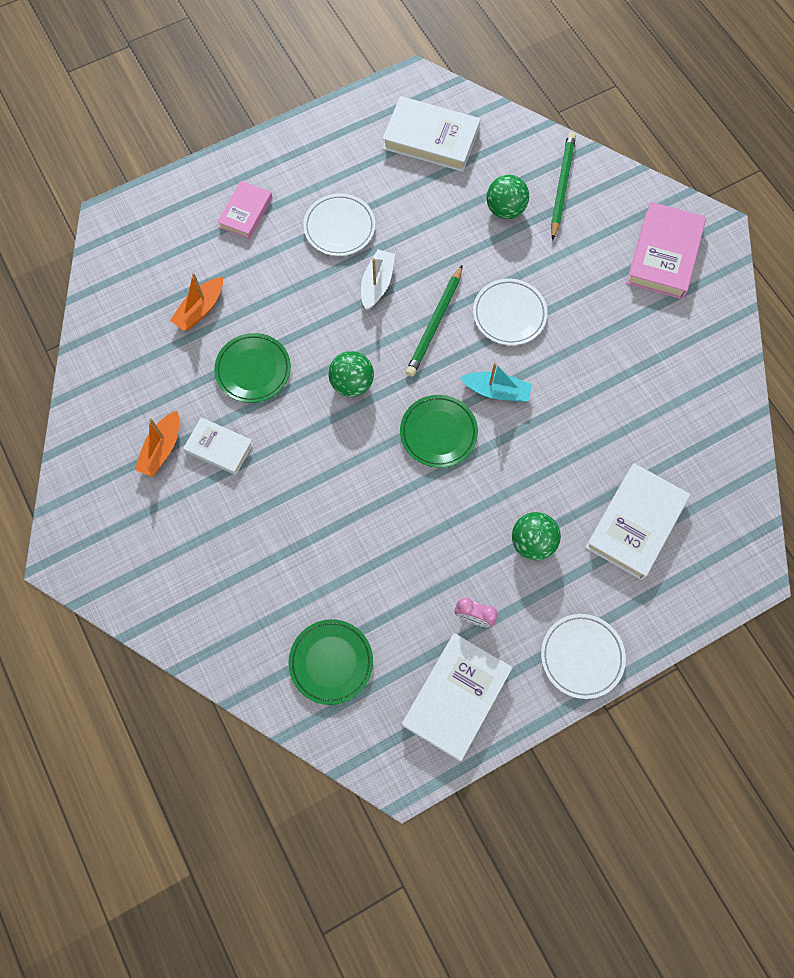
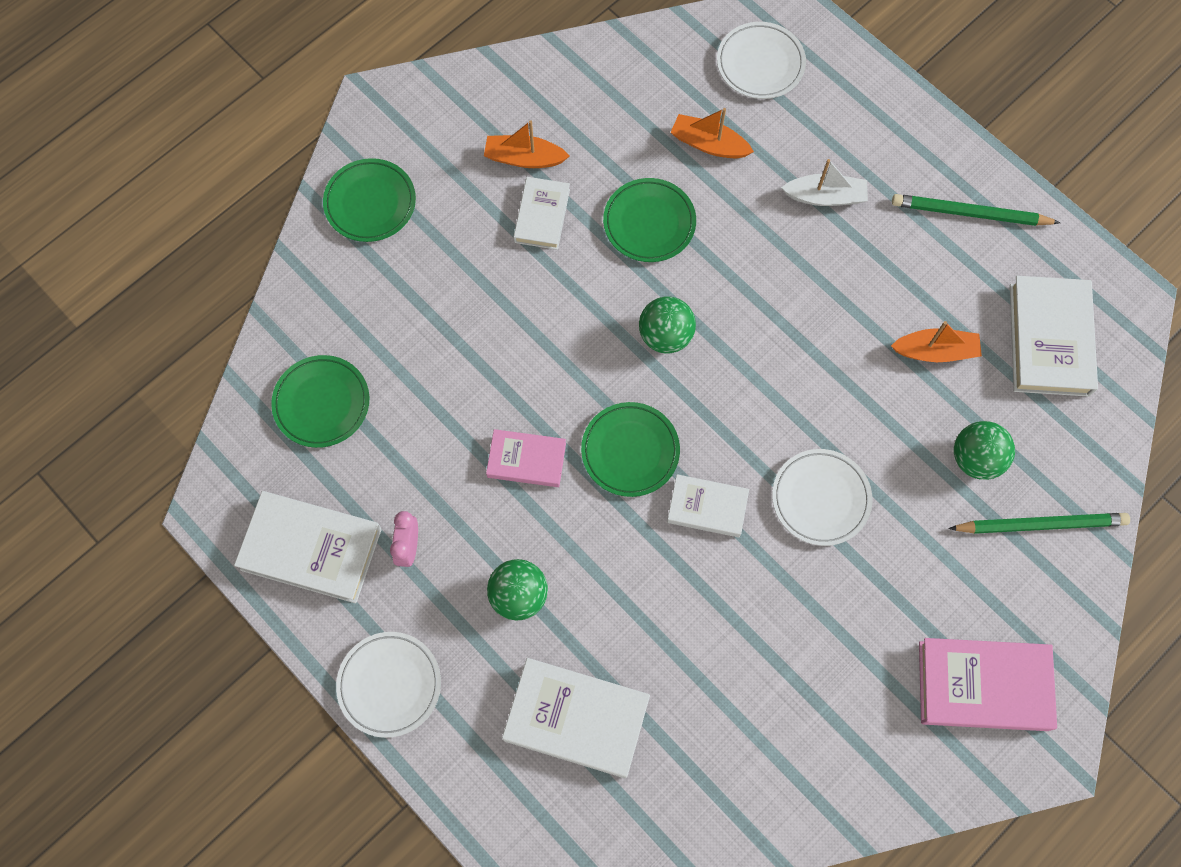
camera: 75 degrees right, 0 degrees up
(159, 583) = (370, 203): none -> green plate
(246, 212) = (856, 154): pink book -> pink book (526, 460)
(339, 227) = (874, 264): white plate -> white plate (760, 64)
(377, 284) = (809, 329): white boat -> white boat (825, 196)
(419, 209) = (935, 351): none -> orange boat
(435, 323) = (777, 411): green pencil -> green pencil (970, 213)
(496, 391) = (707, 507): turquoise boat -> white book

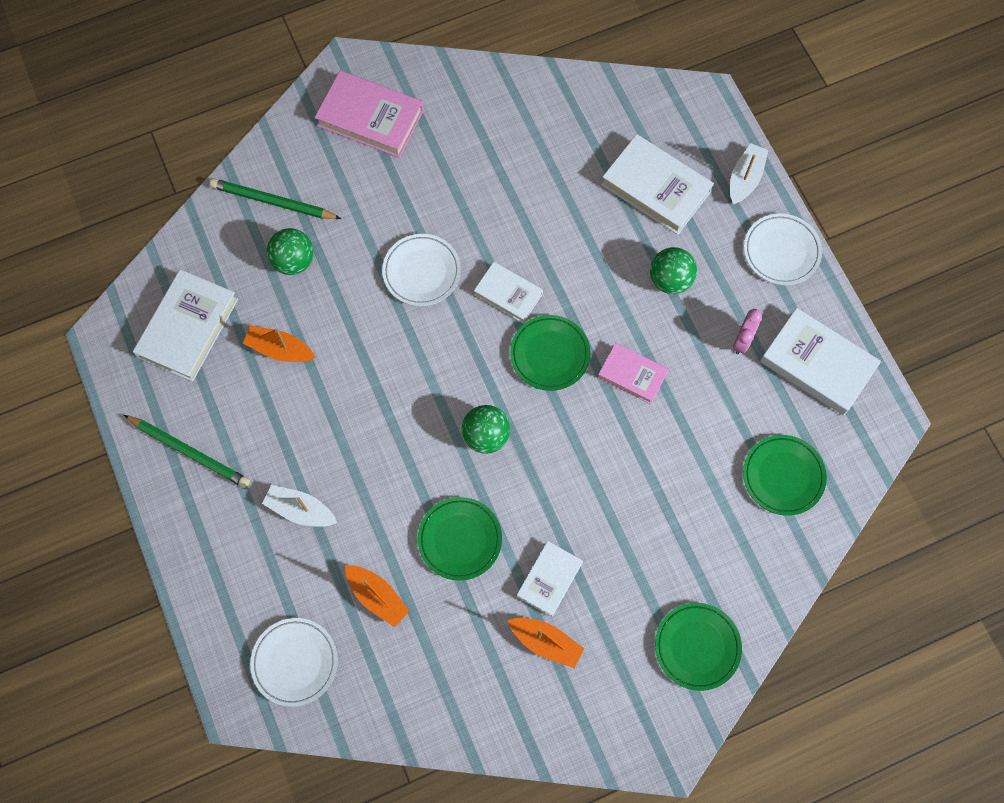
camera: 160 degrees left, 0 degrees up
(463, 776) = (745, 179): none -> white boat

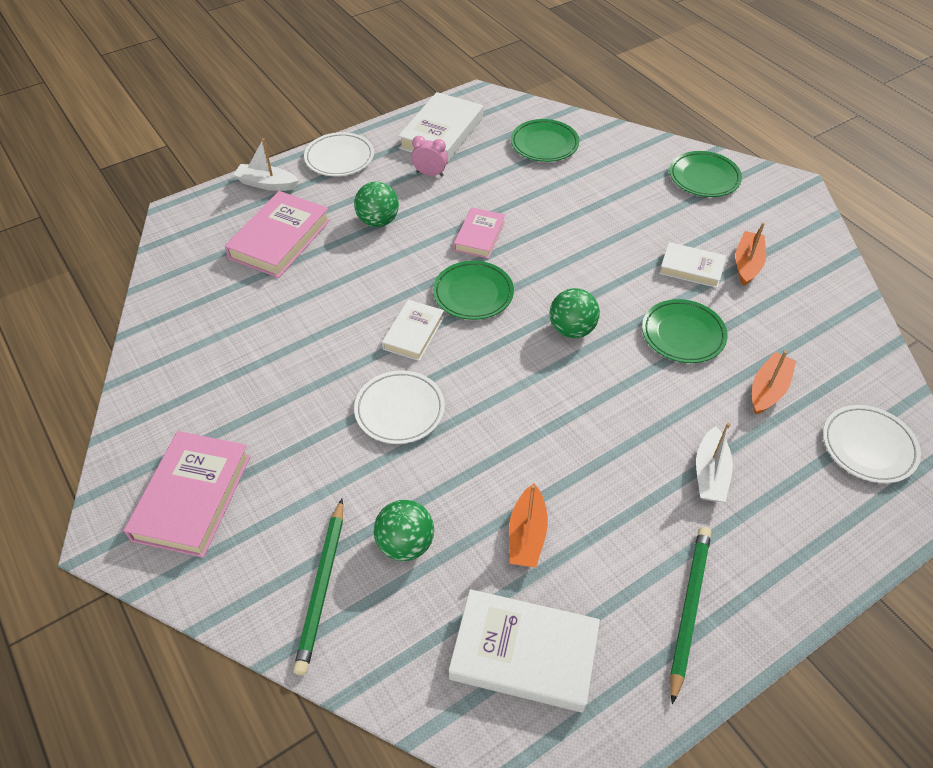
camera: 100 degrees left, 20 degrees down
(656, 188) = (280, 239): white book -> pink book

